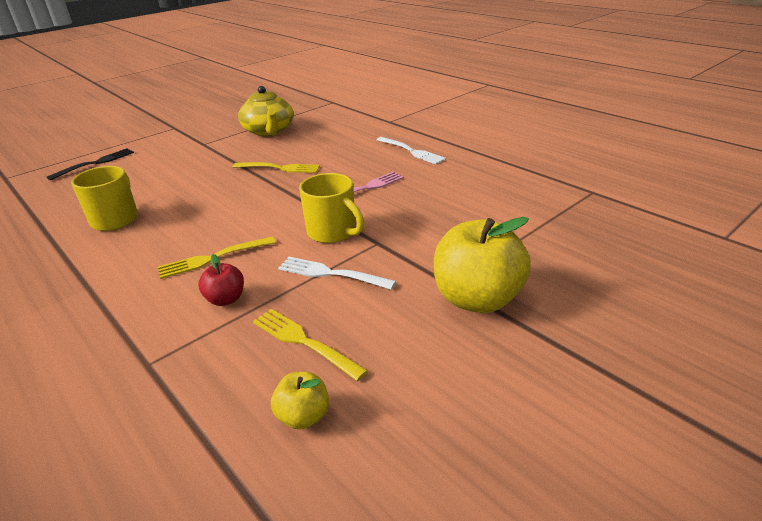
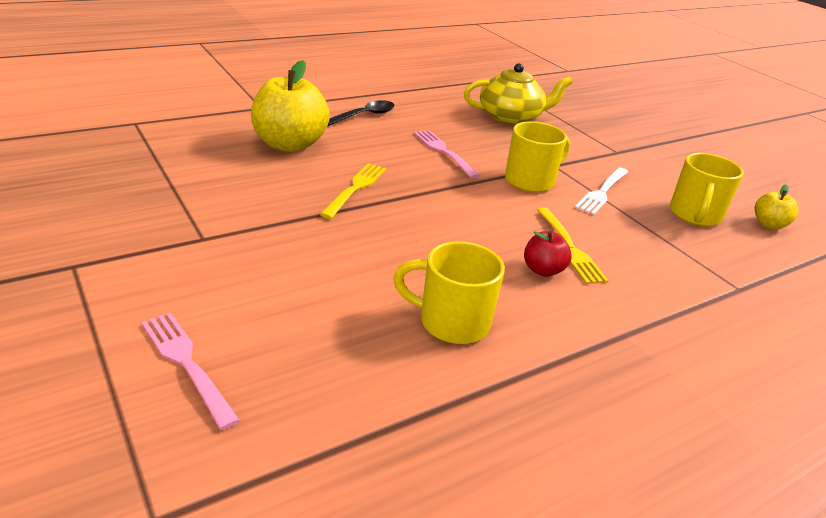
camera: 85 degrees left, 0 degrees up
(95, 163) = (187, 364): black fork -> pink fork
(226, 299) = (642, 245): red apple -> red apple (543, 270)
(269, 131) = (206, 181): yellow teapot -> yellow teapot (511, 116)
(304, 342) = (694, 215): yellow fork -> yellow mug
(411, 151) = (365, 115): white fork -> black spoon
(477, 299) = (636, 148): yellow apple -> yellow apple (289, 144)

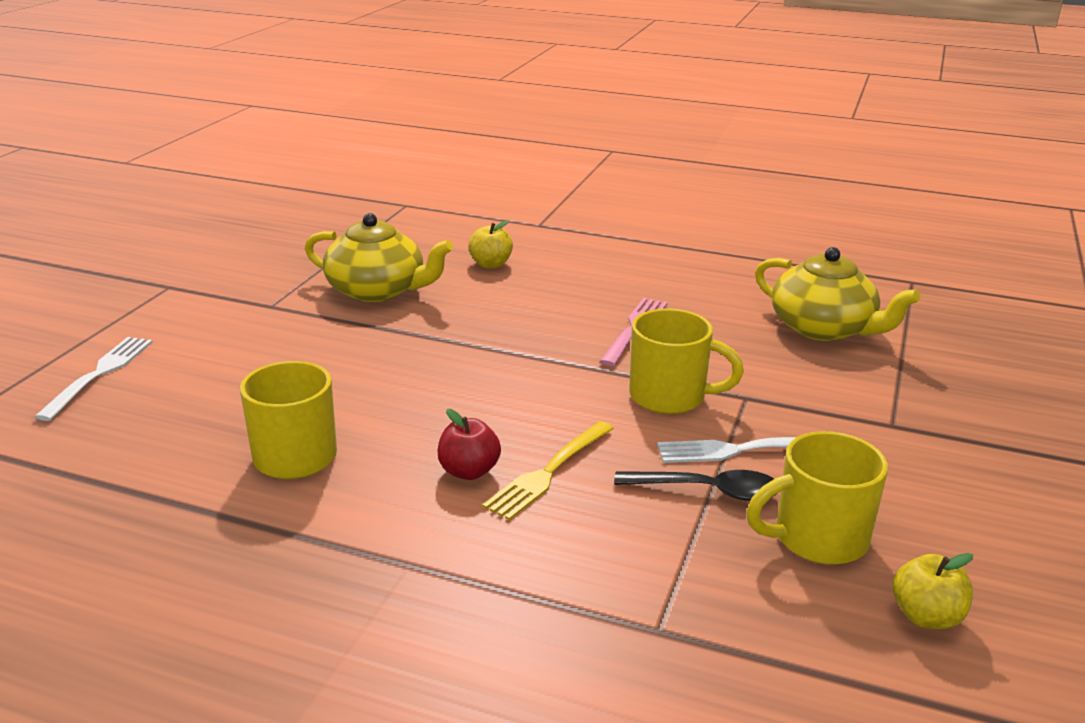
camera: 55 degrees right, 5 degrees down
(187, 364) = (99, 374): pink fork -> white fork
(256, 192) = (377, 290): none -> yellow teapot
(289, 144) = (491, 264): yellow apple -> yellow apple, size x0.49
(355, 188) = (463, 322): yellow fork -> none
(365, 115) = (629, 265): black spoon -> black spoon (708, 491)

